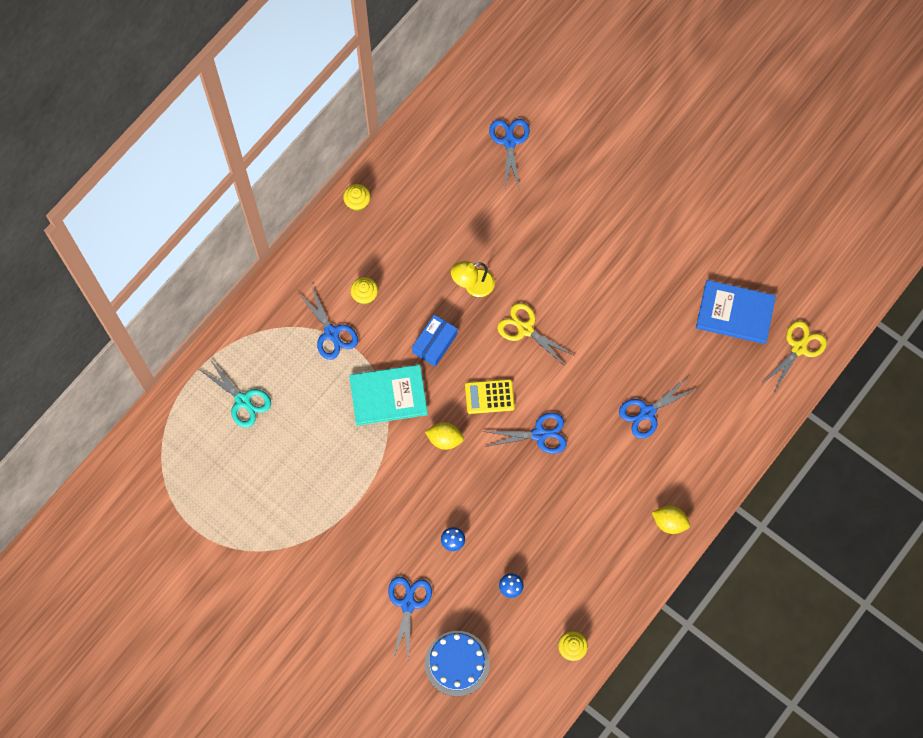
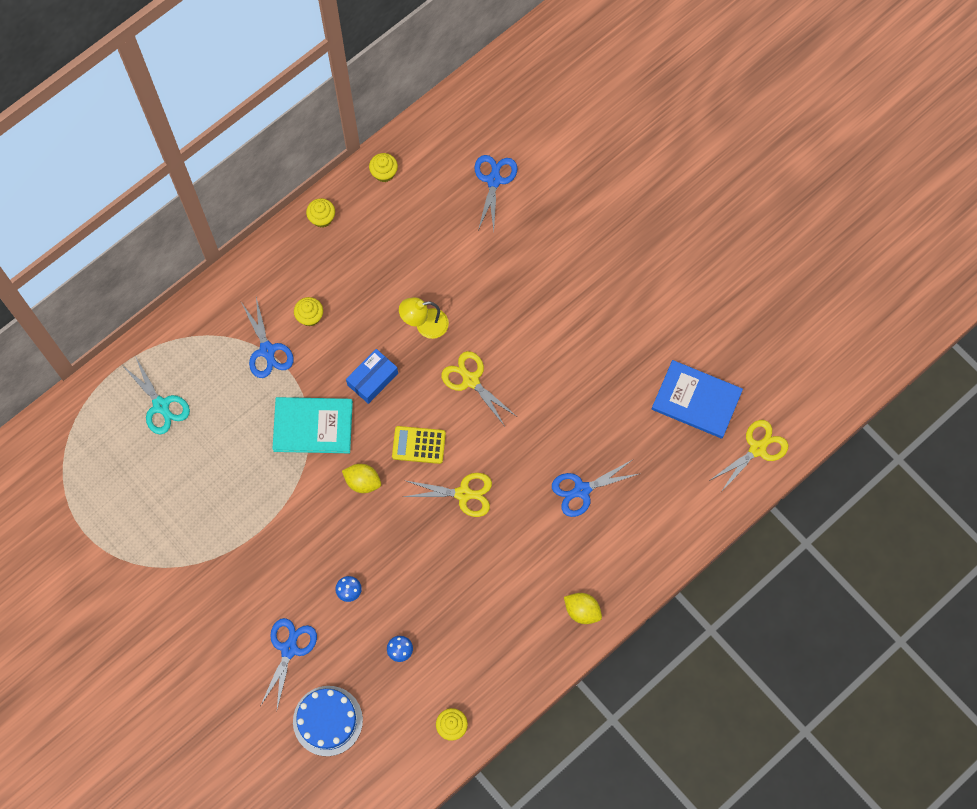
camera: 10 degrees right, 0 degrees up
(406, 151) = (384, 173): none -> yellow cupcake
(539, 434) = (463, 494): blue scissors -> yellow scissors

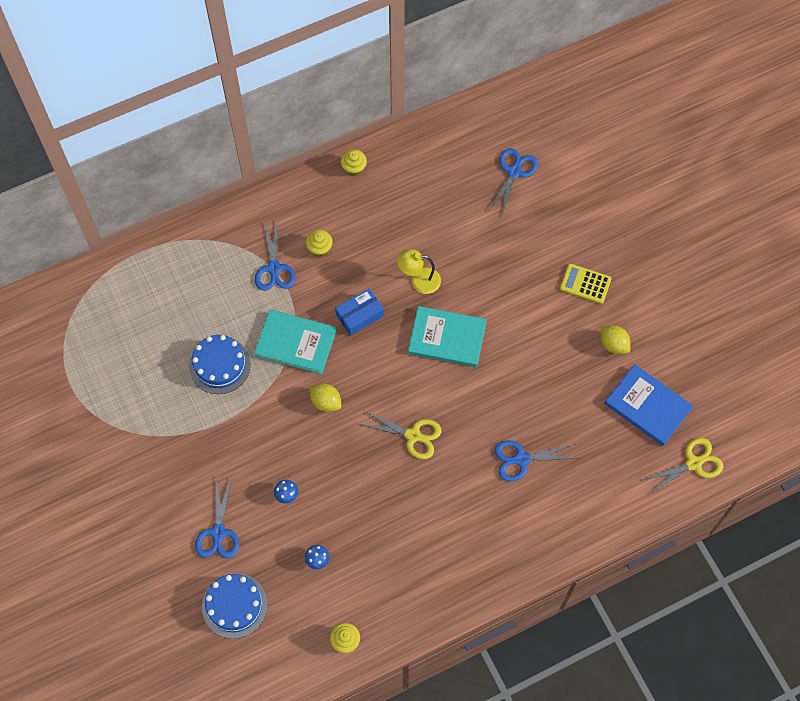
camera: 15 degrees right, 5 degrees down
(161, 405) = (168, 292): turquoise scissors -> none
(239, 471) = (220, 365): none -> blue cake
(289, 649) = (218, 532): blue scissors -> blue scissors turned 150 degrees clockwise
(384, 173) = (419, 143): yellow cupcake -> none
(418, 445) = (385, 382): yellow calculator -> yellow calculator (585, 284)
(471, 380) = (447, 338): yellow scissors -> turquoise book
(582, 611) = (493, 568): yellow lemon -> yellow lemon (613, 344)

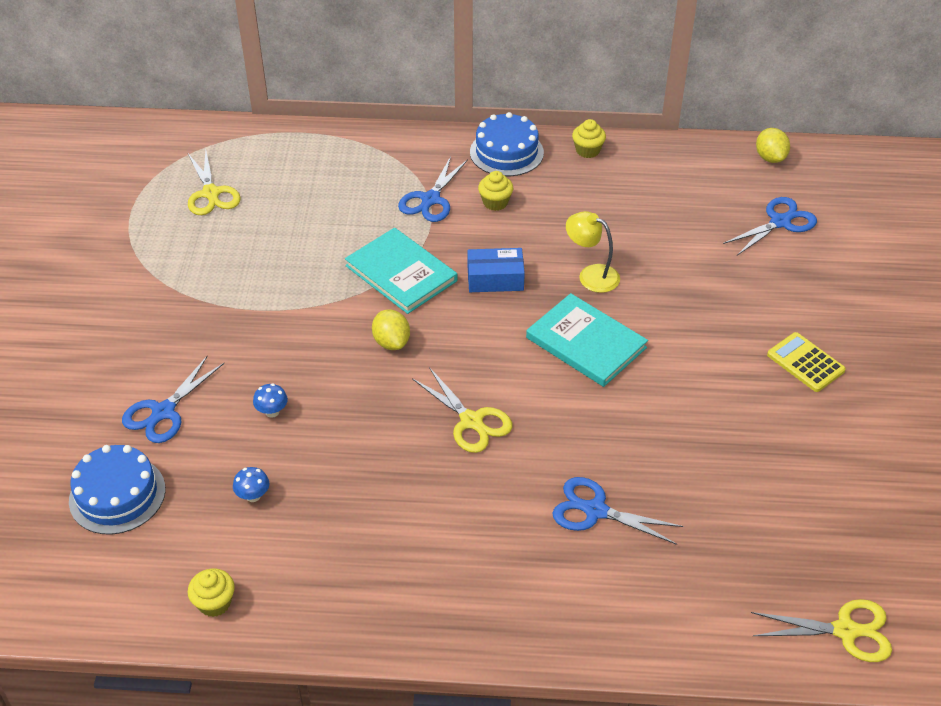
camera: 30 degrees right, 20 degrees down
(116, 341) = (211, 193): none -> yellow scissors
(220, 365) = (300, 258): blue cake -> blue cake (506, 152)
(613, 344) = (805, 441): yellow lemon -> yellow lemon (770, 158)
(647, 406) = (814, 531): blue book -> none

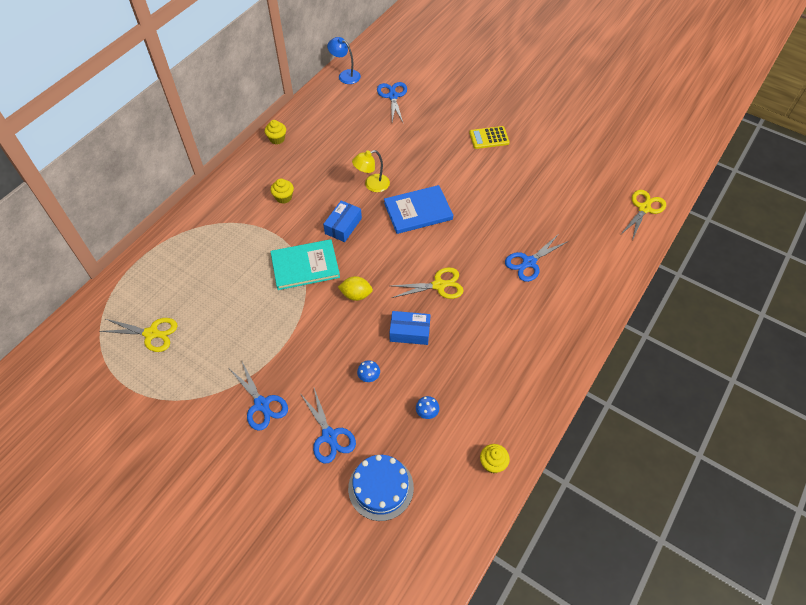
camera: 60 degrees left, 10 degrees up
(370, 423) = (410, 332): none -> blue box
(431, 199) = (256, 225): blue scissors -> blue scissors (261, 404)
(506, 152) = (247, 173): blue cake -> none
(586, 343) = (418, 211): turquoise book -> blue book
(770, 158) = (345, 75): yellow lemon -> blue lamp

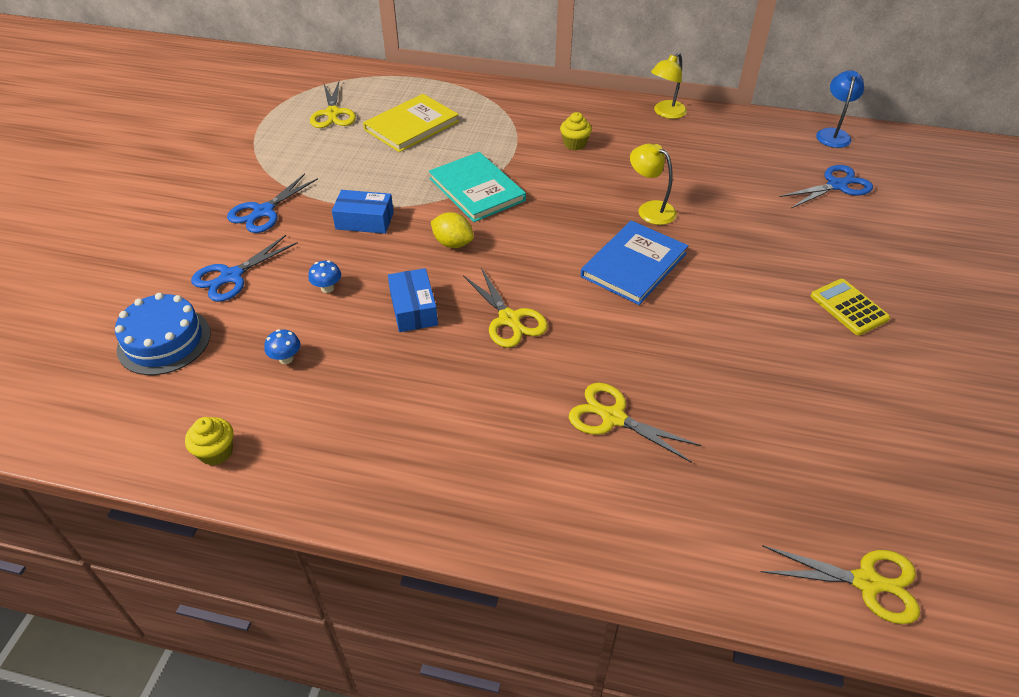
camera: 70 degrees right, 10 degrees down
(203, 284) = (411, 126): none -> yellow book
(277, 139) = (666, 113): yellow cupcake -> yellow lamp
(343, 226) = (560, 203): blue box -> blue box (364, 220)
(356, 295) = (453, 243): yellow lemon -> yellow lemon turned 45 degrees counterclockwise
(418, 211) = (634, 265): blue book -> blue book turned 75 degrees clockwise
(529, 262) = (613, 418): blue scissors -> yellow scissors

